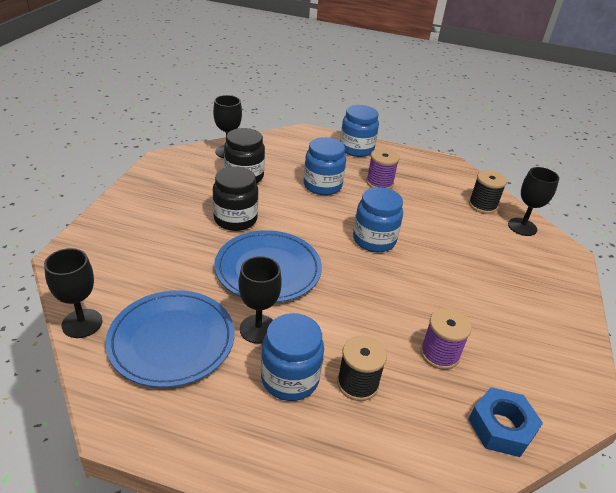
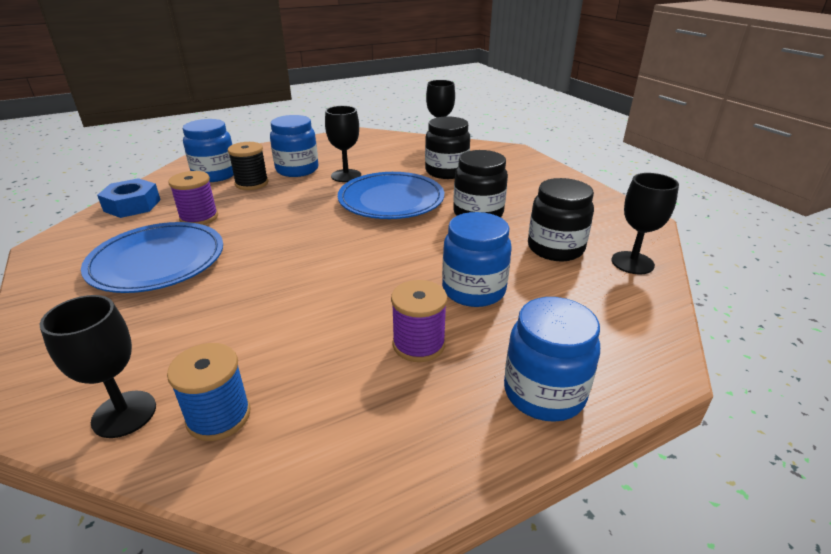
camera: 140 degrees right, 5 degrees down
(172, 340) = (385, 154): blue plate -> blue plate (157, 261)
(173, 271) = (446, 172): none -> black jar
(374, 240) = (335, 265): blue jar -> blue jar (215, 174)
(482, 205) = (219, 416): black spool -> blue spool

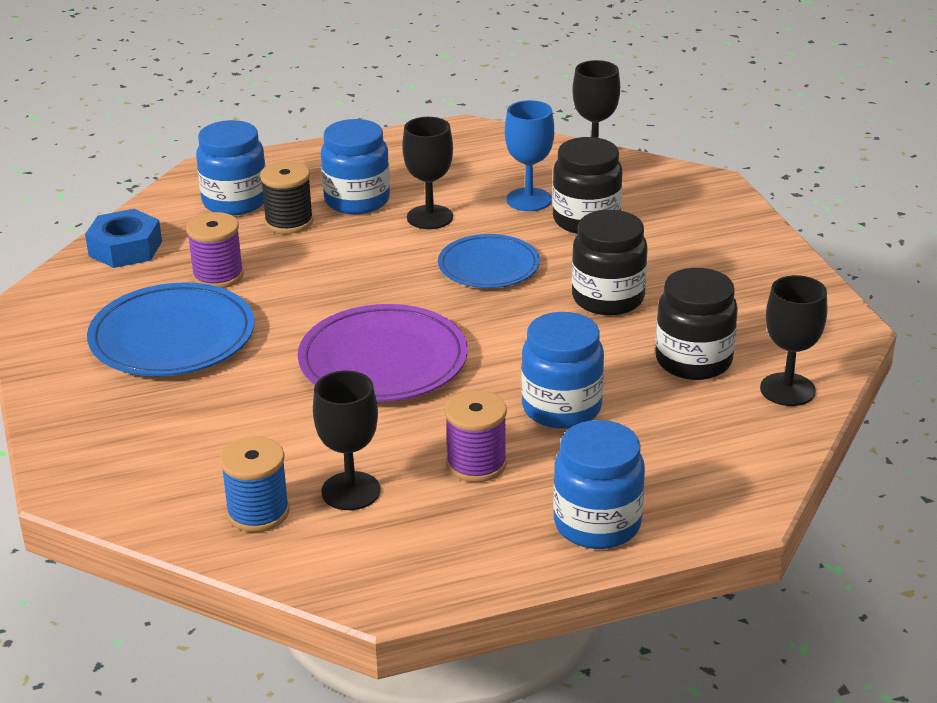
camera: 10 degrees right, 0 degrees up
(124, 414) = (165, 501): black goblet -> black goblet (351, 491)
(326, 266) = (383, 360): none -> purple plate
(391, 200) = (488, 266): blue plate -> blue plate, size x0.65
(407, 163) = (529, 200): none -> blue goblet

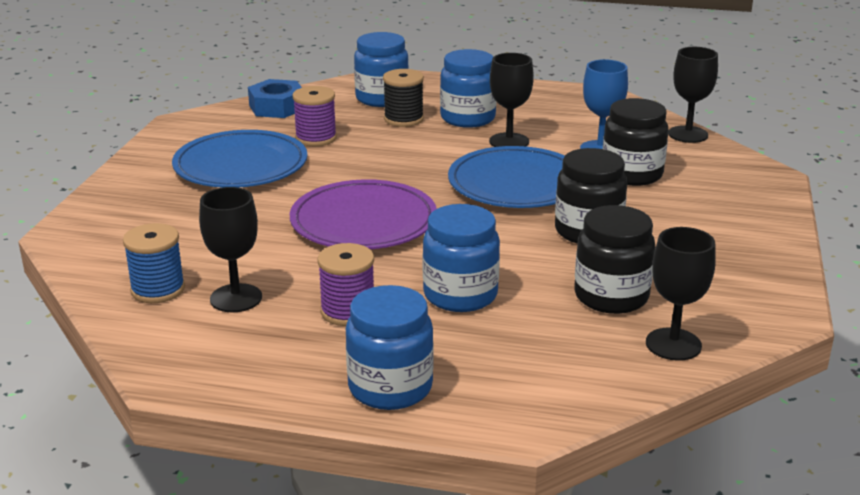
camera: 30 degrees right, 5 degrees down
(488, 266) = (516, 184): blue plate -> blue plate, size x1.53

